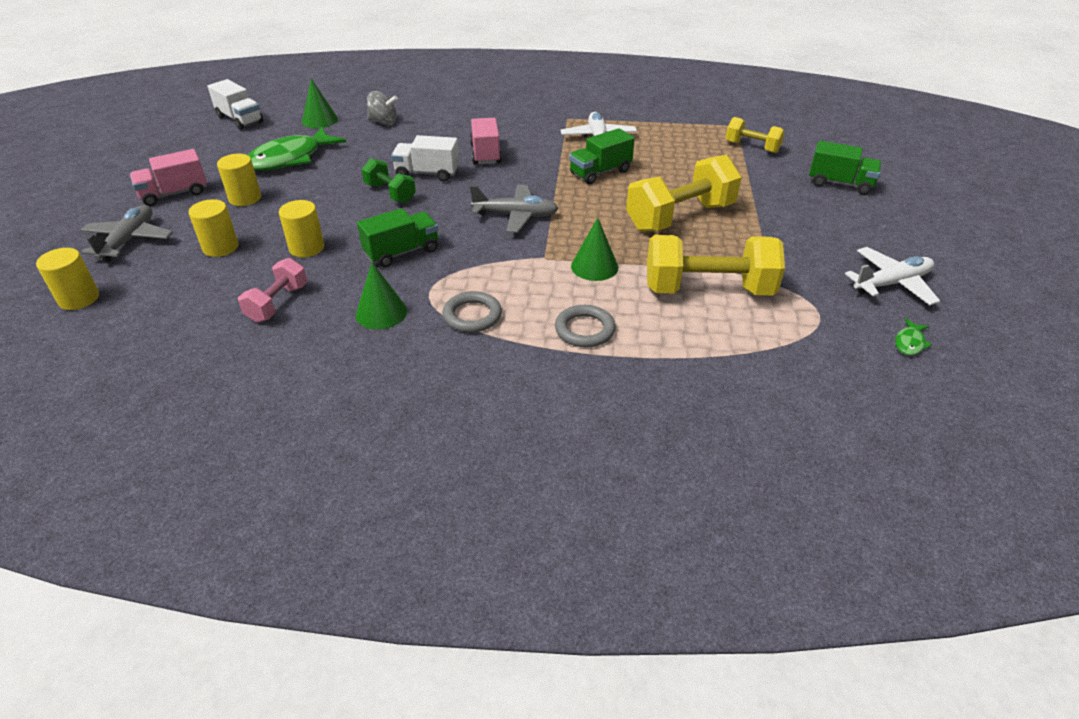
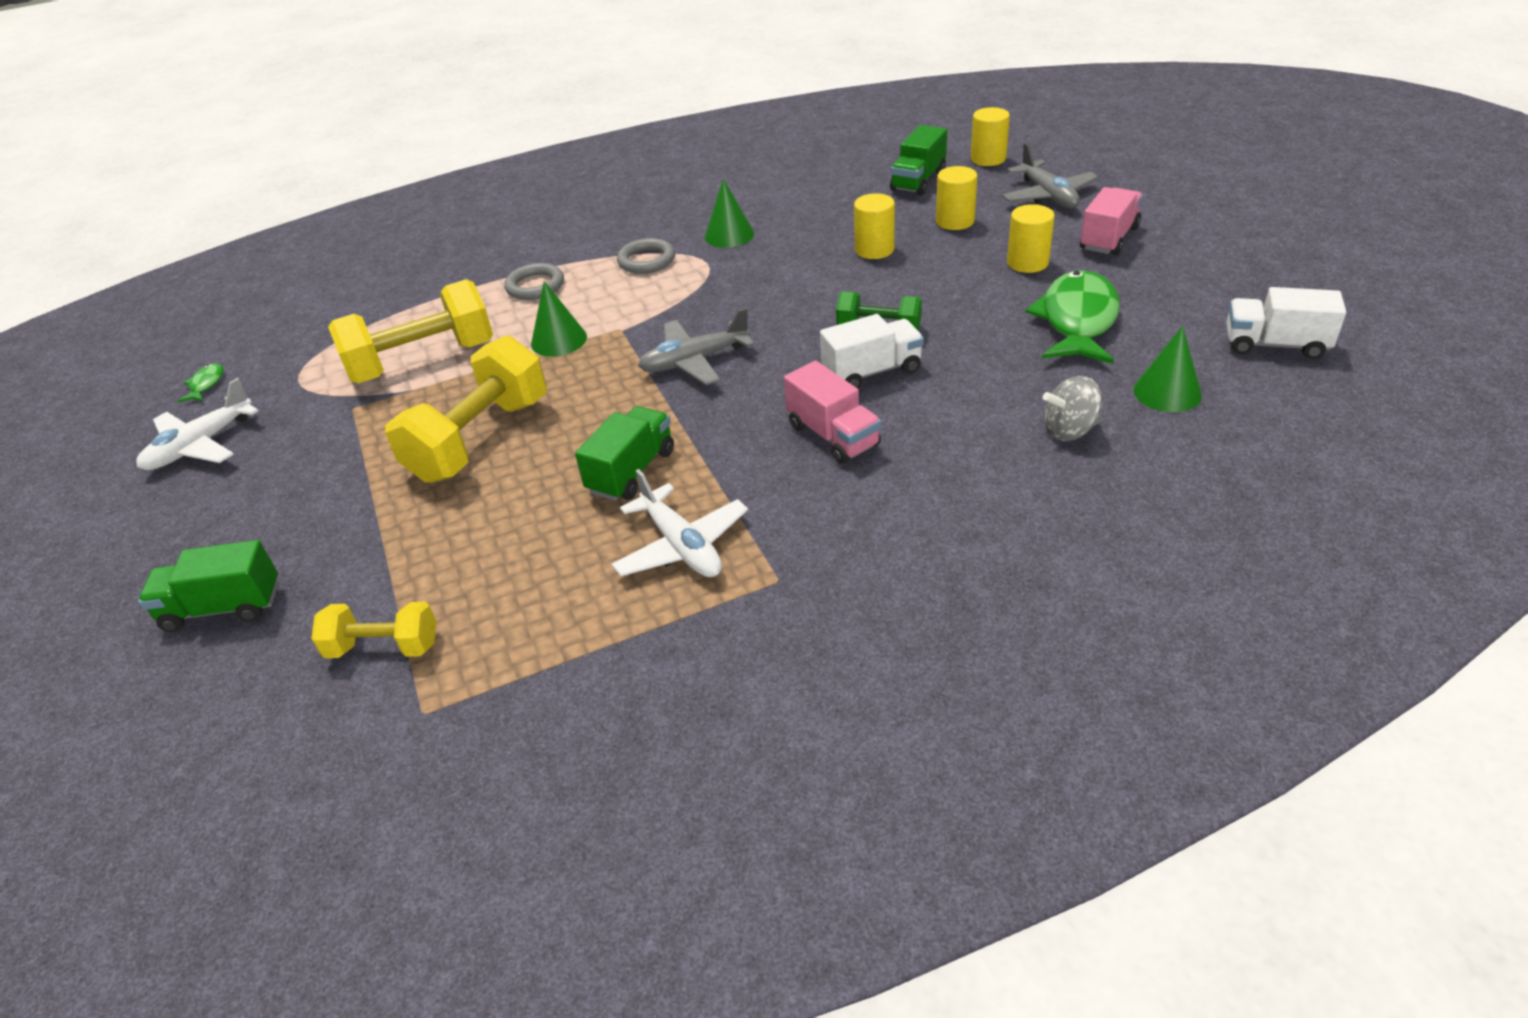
camera: 155 degrees right, 0 degrees up
(277, 303) = (826, 210): pink dumbbell -> none
(402, 252) = (775, 280): green truck -> green truck (918, 181)

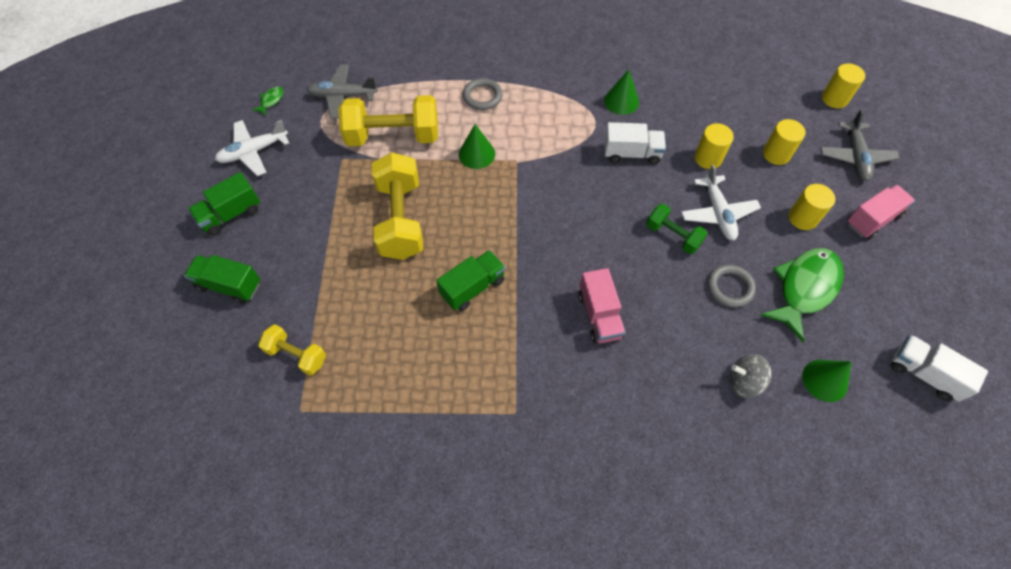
camera: 20 degrees right, 20 degrees up
(480, 439) = (401, 219): yellow dumbbell -> yellow dumbbell turned 60 degrees counterclockwise
(646, 260) = (559, 103): grey ring -> grey ring (730, 287)
(681, 546) = (475, 360): white plane -> white plane (717, 213)
(694, 361) = (548, 211): grey plane -> grey plane (343, 96)
(872, 371) = (649, 272): white truck -> white truck (631, 153)
(918, 181) = (773, 101): green truck -> green truck (231, 214)

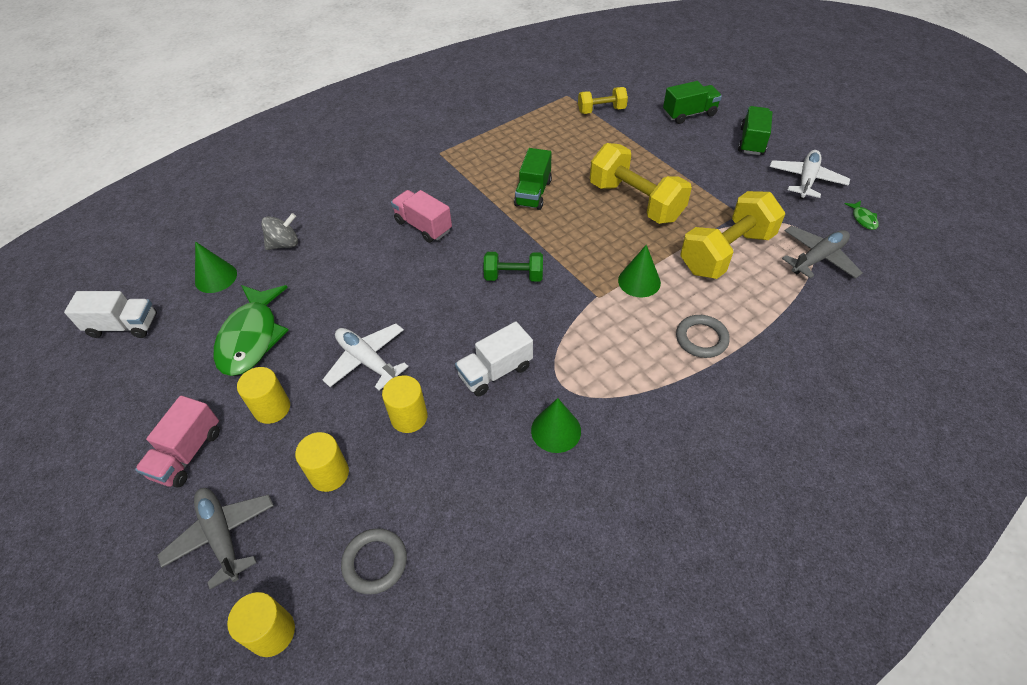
camera: 145 degrees right, 10 degrees down
(672, 236) = (400, 315): green dumbbell -> green dumbbell (514, 276)
(730, 287) = (324, 301): grey ring -> grey ring (375, 562)

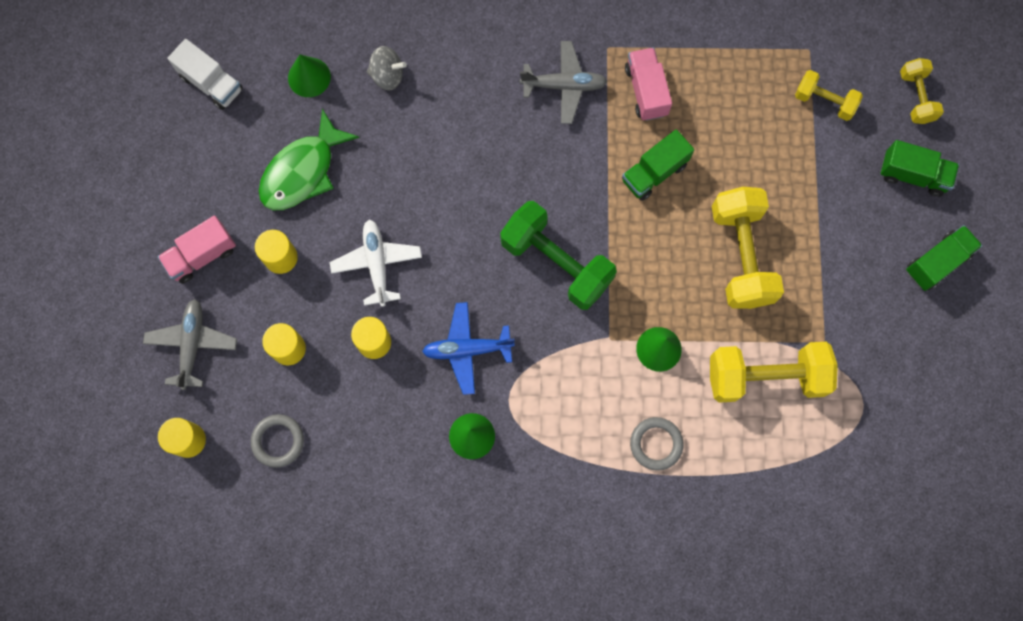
camera: 35 degrees right, 25 degrees up
(423, 226) = (522, 142): pink truck -> pink truck (646, 91)
(495, 371) = (467, 349): white truck -> blue plane
(514, 276) = (556, 262): green dumbbell -> green dumbbell, size x1.81
(650, 84) = (916, 97): none -> yellow dumbbell
(806, 180) = (935, 352): white plane -> none
(818, 258) = (842, 445): grey plane -> grey plane (564, 86)
(863, 219) = (935, 437): green fish -> none

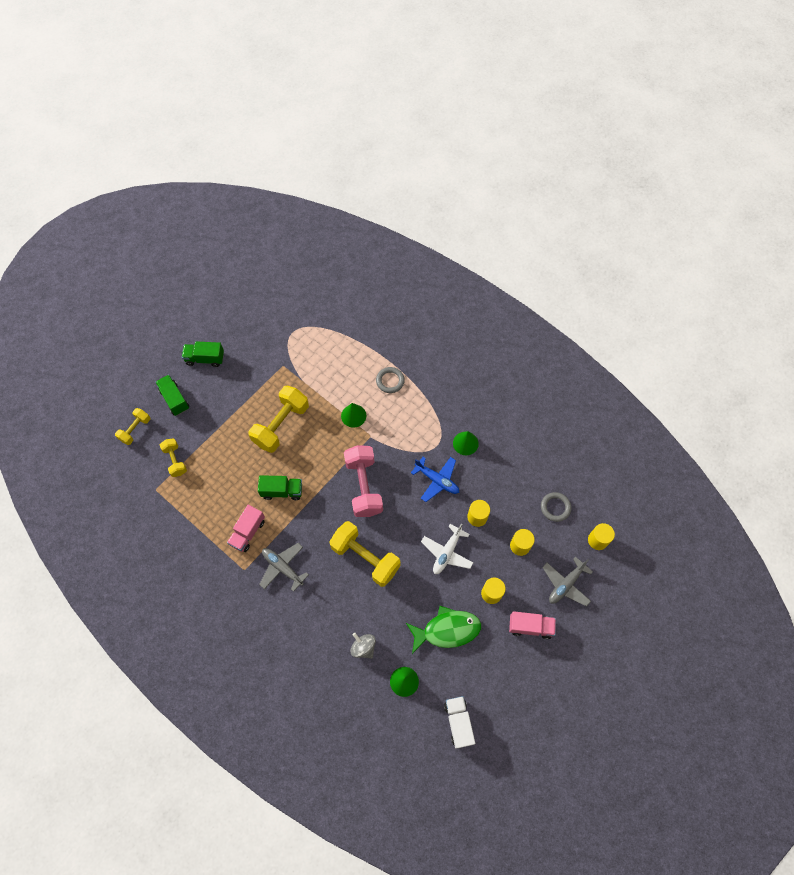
camera: 140 degrees left, 10 degrees down
(556, 262) = (363, 486): green dumbbell -> pink dumbbell
(765, 376) = (320, 371): yellow dumbbell -> yellow dumbbell (365, 558)

